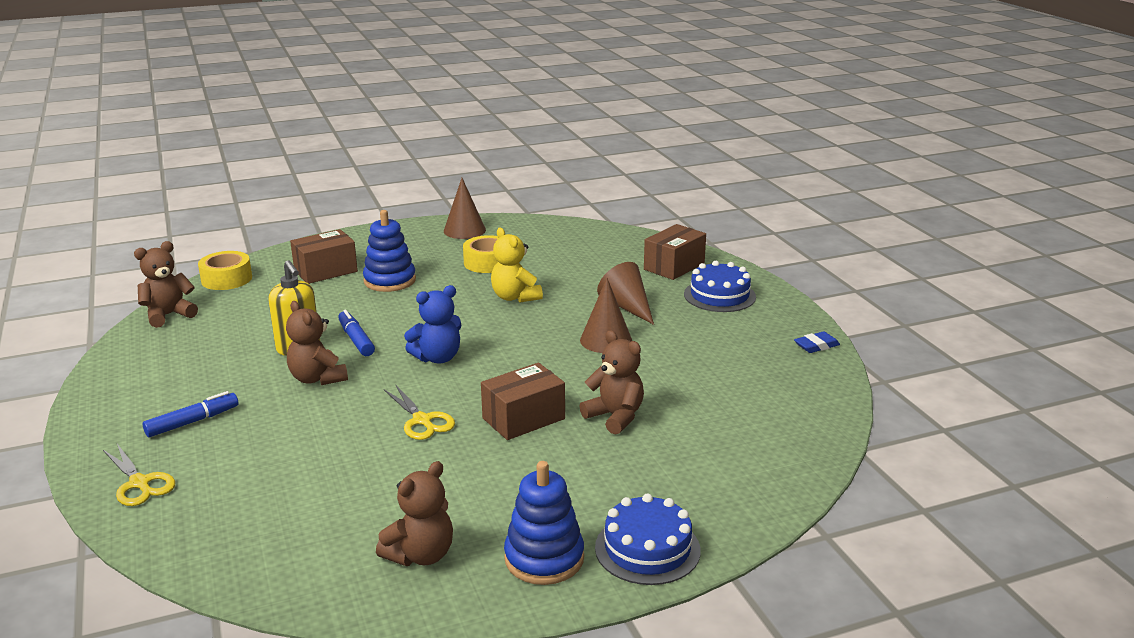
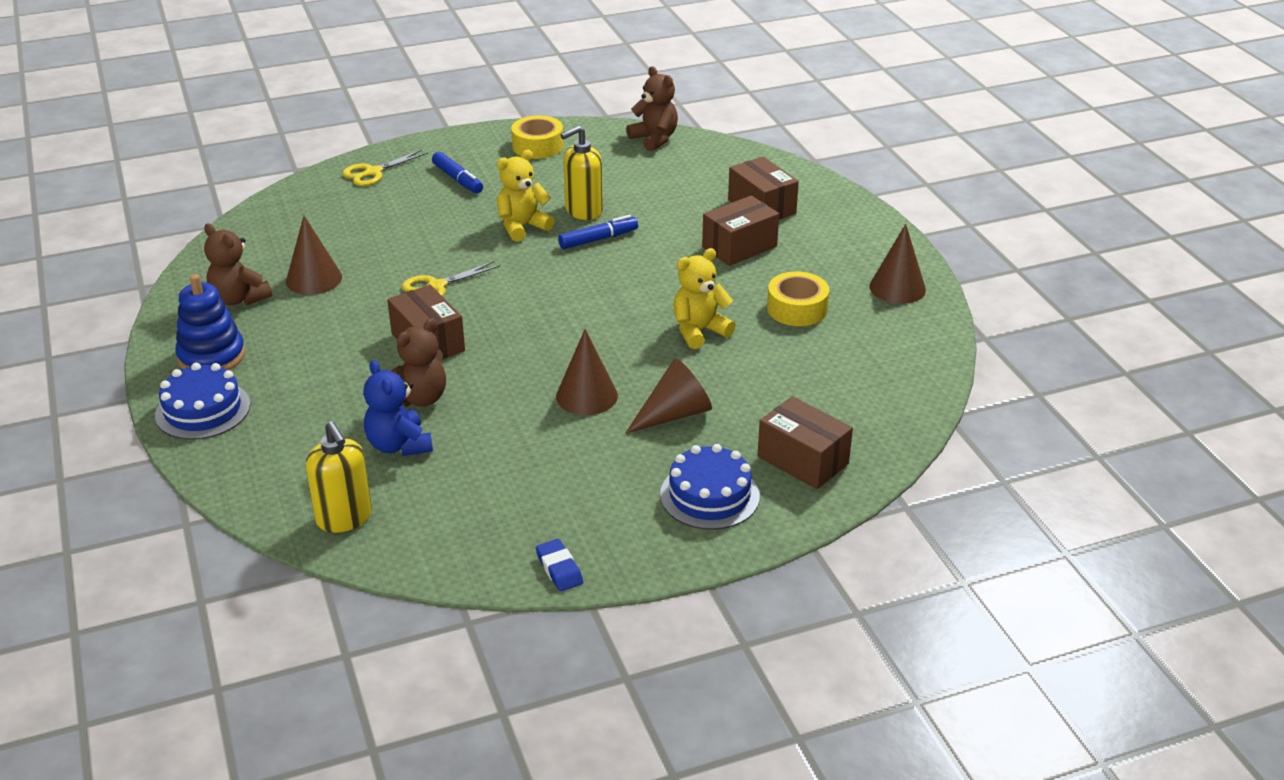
camera: 90 degrees right, 10 degrees up
(226, 279) = (737, 155): yellow tape -> yellow tape (538, 146)
(317, 378) = (522, 227): brown teddy bear -> yellow teddy bear
(388, 502) = (314, 279): none -> brown cone
(390, 281) = (739, 247): blue stacking toy -> brown box
(437, 358) = (555, 288): blue teddy bear -> blue teddy bear (399, 445)
(792, 441) = (344, 518): none -> yellow soap dispenser

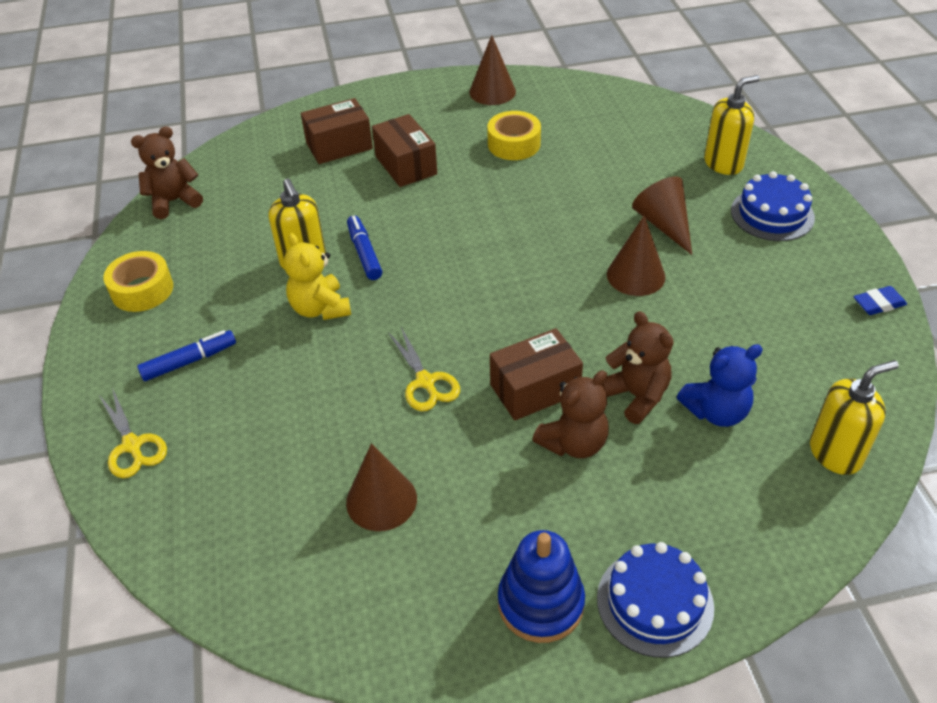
camera: 80 degrees left, 10 degrees up
(239, 299) = (410, 582): brown teddy bear -> brown teddy bear (573, 443)
(699, 331) = (540, 200): yellow teddy bear -> none
(802, 460) = (723, 163): brown box -> yellow soap dispenser

